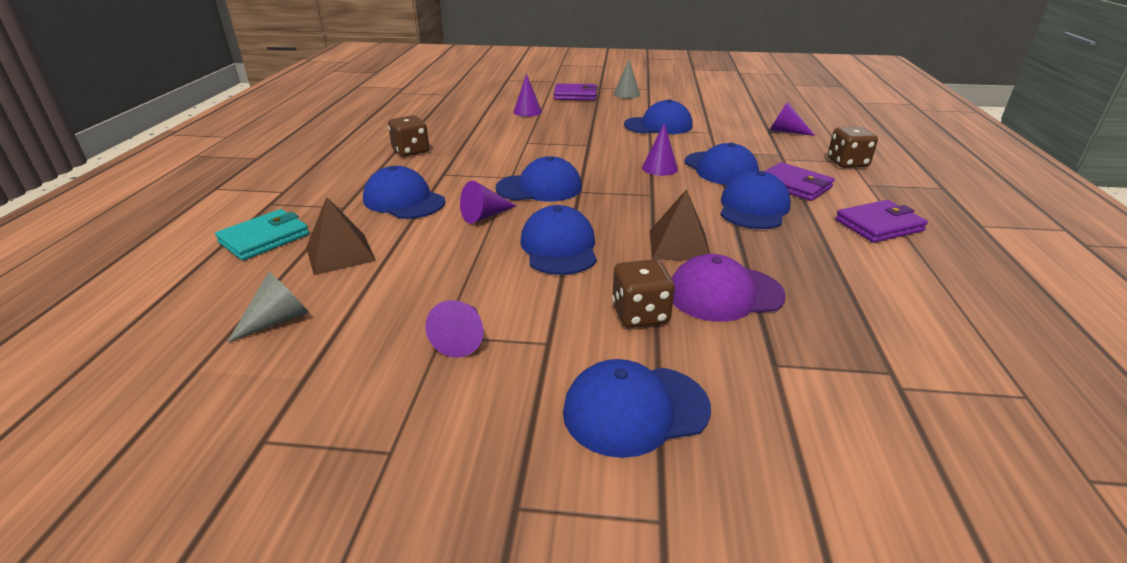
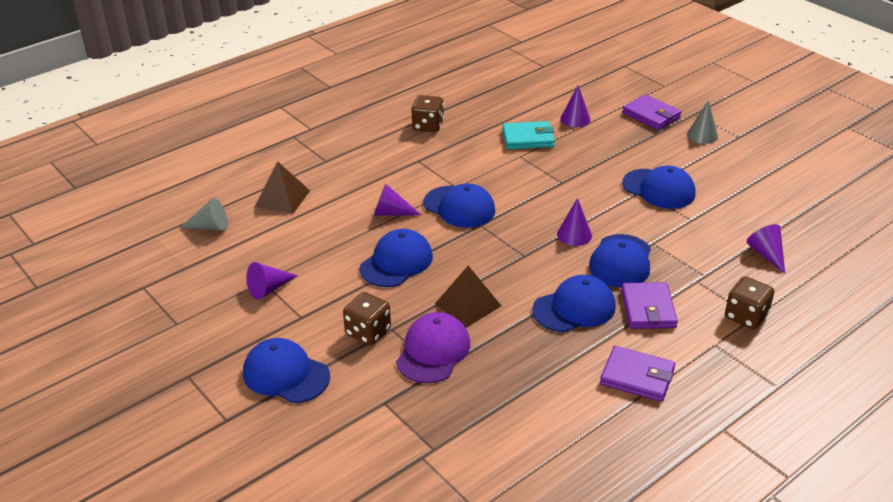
camera: 45 degrees right, 5 degrees up
(264, 238) = (261, 165): turquoise wallet -> turquoise wallet (528, 138)
(404, 200) = (364, 173): blue cap -> none
(724, 294) = (433, 351): purple cap -> purple cap turned 75 degrees clockwise

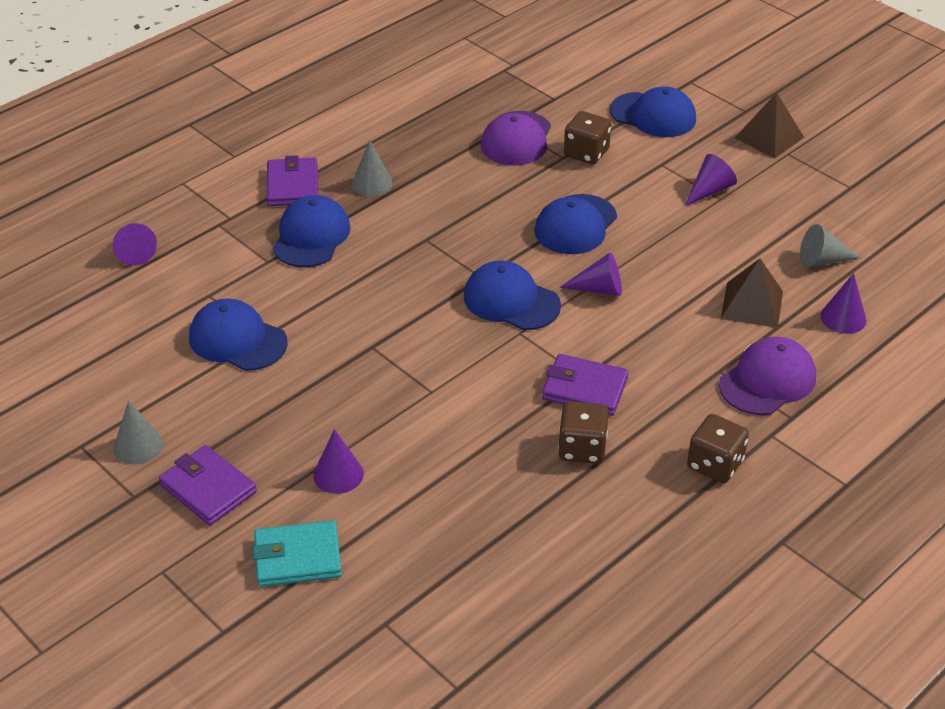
camera: 175 degrees right, 5 degrees up
(297, 154) = (767, 381): none -> purple cap
(468, 304) = (486, 183): brown pyramid -> brown pyramid (769, 137)
(528, 138) = (418, 427): turquoise wallet -> turquoise wallet (297, 557)
(574, 235) = (363, 267): purple cone -> purple cone (843, 318)
(574, 308) = (372, 183): blue cap -> grey cone
(637, 377) = (319, 126): purple wallet -> purple wallet (585, 388)
(746, 316) = (190, 183): brown dice -> brown dice (715, 464)

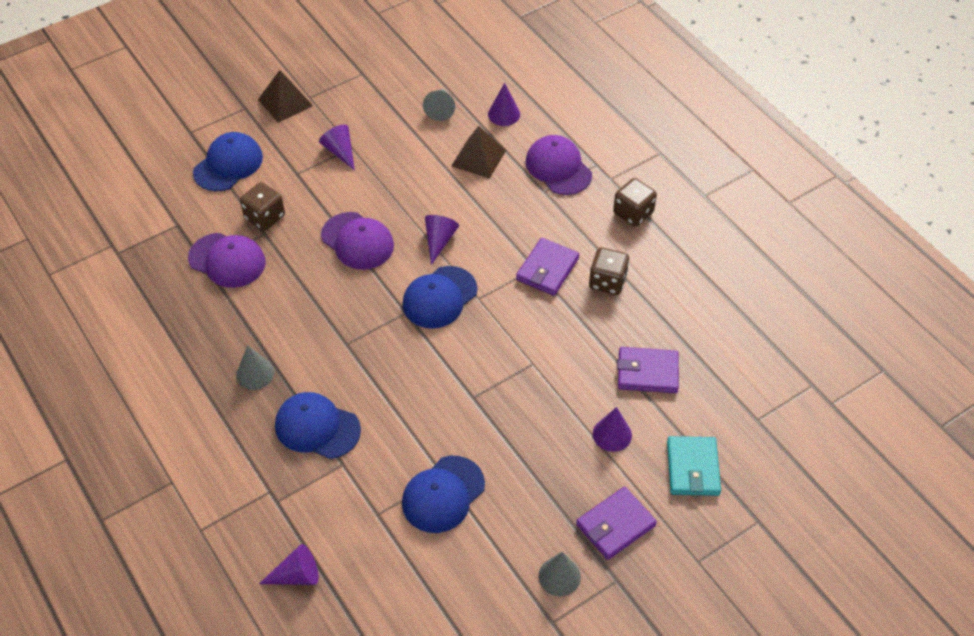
camera: 80 degrees left, 10 degrees up
(293, 186) = (237, 436): purple wallet -> purple wallet (647, 372)
(575, 225) = (357, 241): blue cap -> purple cap

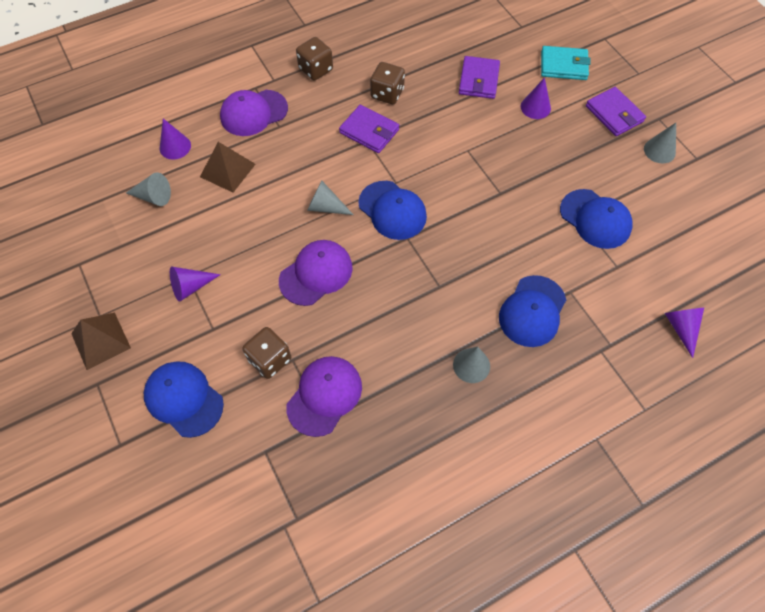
camera: 85 degrees left, 10 degrees up
(439, 241) = (325, 207): purple cone -> grey cone

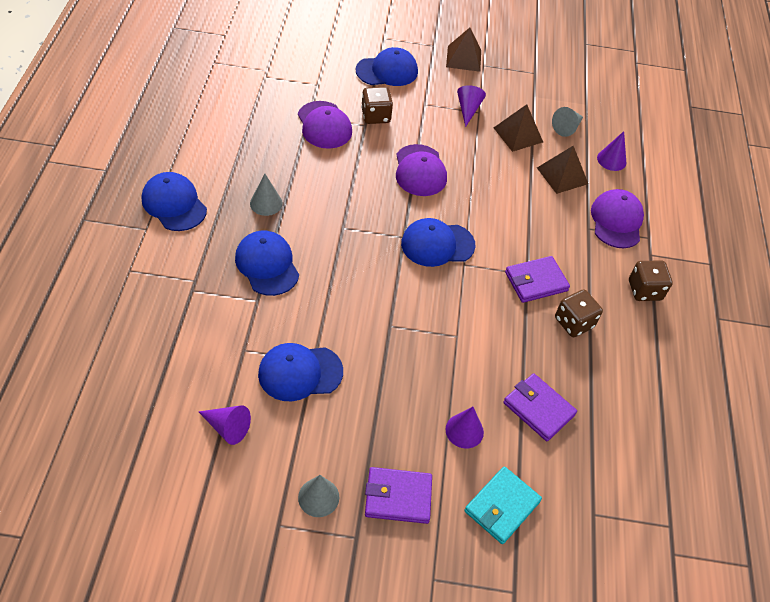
camera: 120 degrees right, 10 degrees down
(196, 228) = (518, 134): none -> brown pyramid
(325, 207) = (476, 208): grey cone -> none
(548, 441) = (174, 204): none -> blue cap
(681, 328) = (152, 346): purple cone -> purple cone (227, 427)

